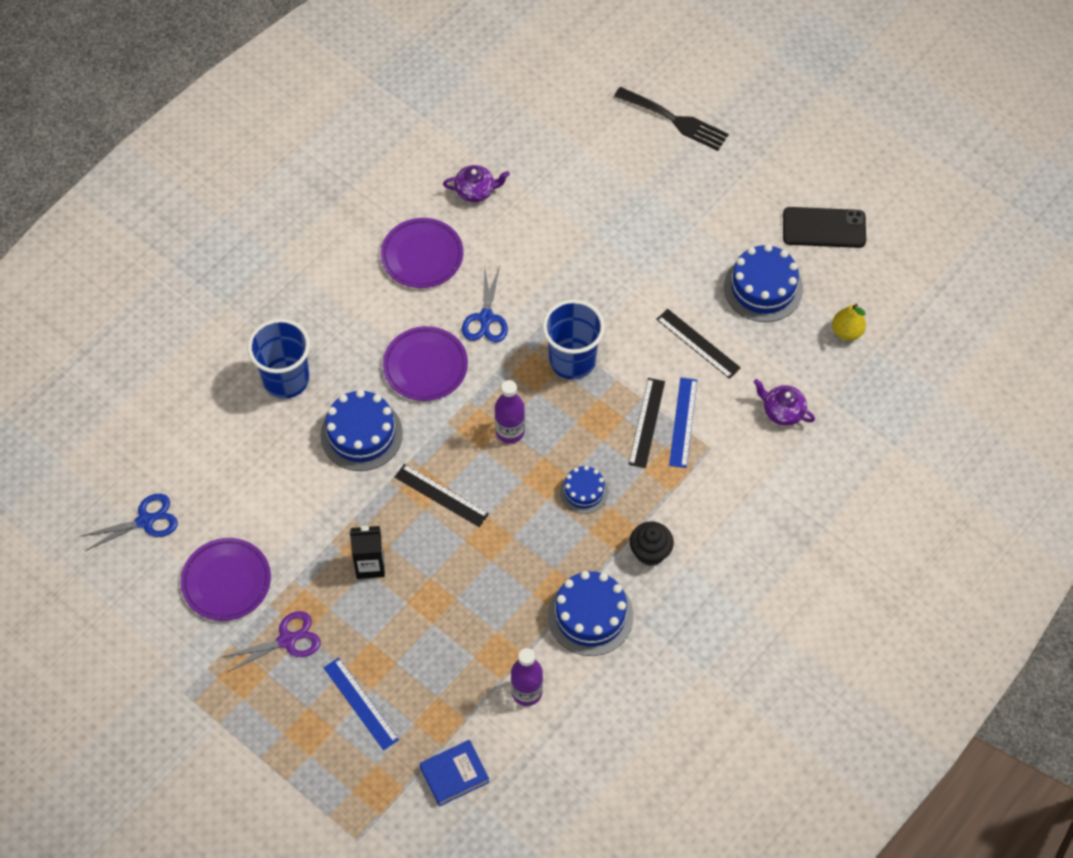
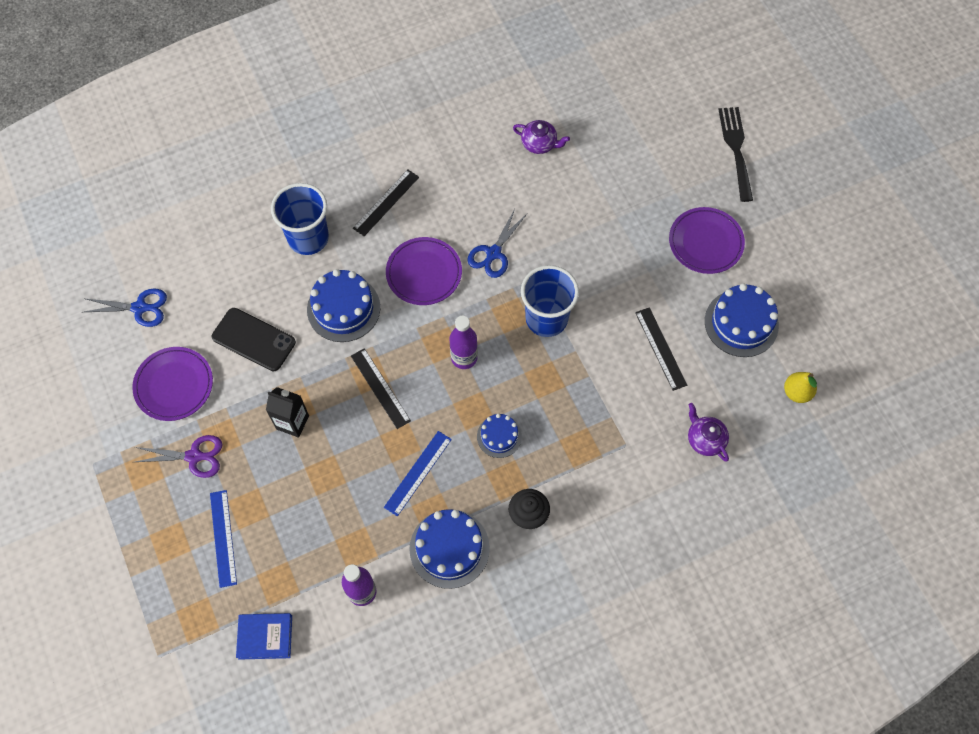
camera: 25 degrees right, 5 degrees up
(422, 256) = (468, 180): purple plate -> purple plate (705, 242)
(646, 422) = (582, 399): black ruler -> black ruler (386, 202)
(675, 120) = (736, 149): black fork -> black fork turned 150 degrees counterclockwise
(683, 422) = (614, 412): blue ruler -> blue ruler (418, 473)
(824, 228) = (820, 292): black phone -> black phone (253, 340)

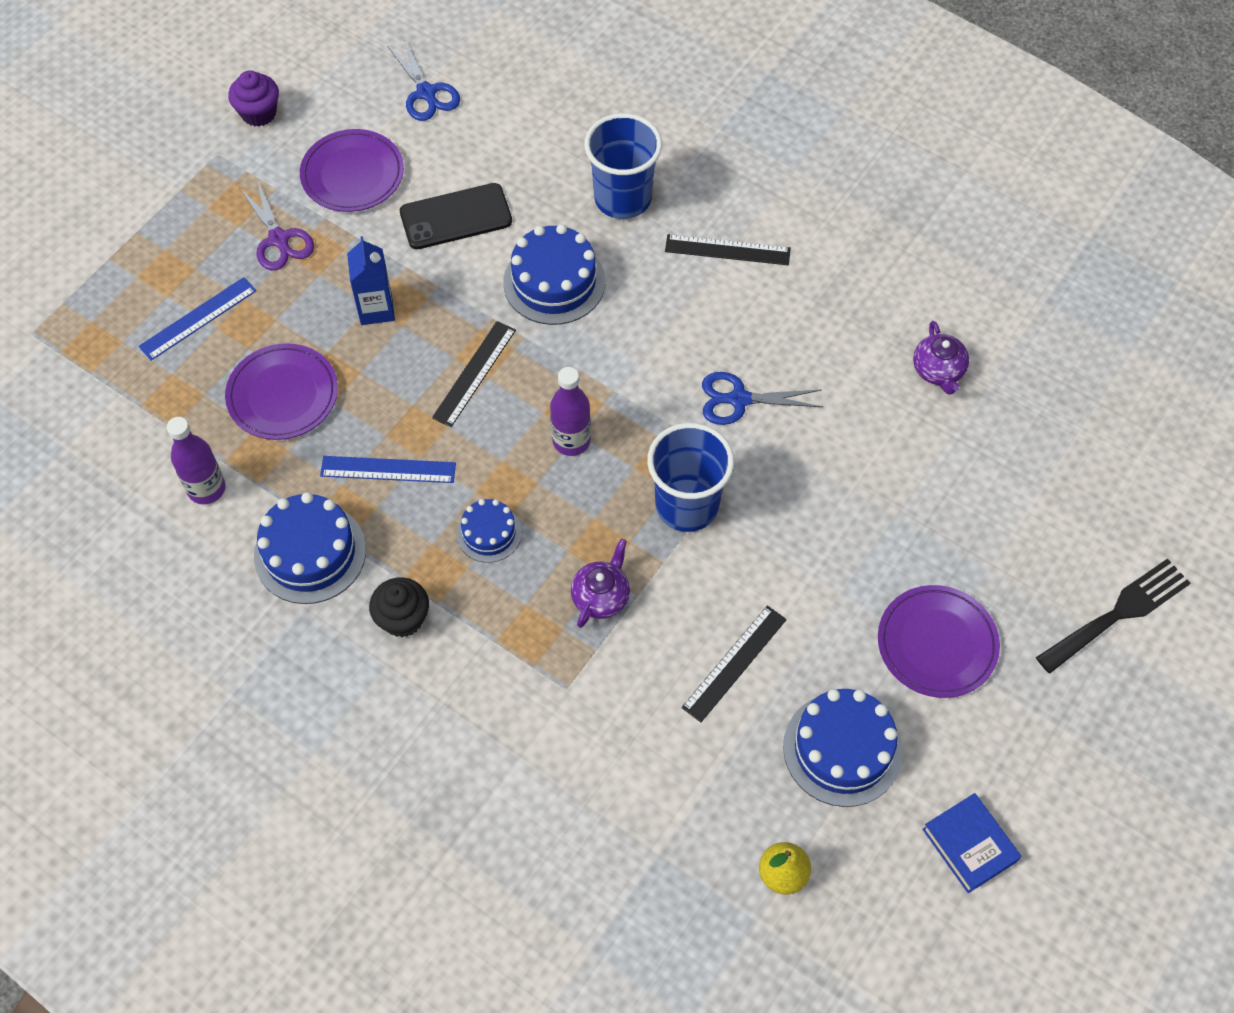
camera: 60 degrees right, 5 degrees down
(77, 420) = (259, 113): none -> purple cupcake
(253, 340) = (456, 217): black phone -> black phone turned 75 degrees clockwise
(265, 637) = (103, 421): blue book -> blue book (969, 845)
(292, 422) = (376, 309): black carton -> blue carton
(424, 273) = (658, 339): purple plate -> purple plate (283, 395)
(705, 439) = (634, 783): purple teapot -> purple teapot (601, 596)

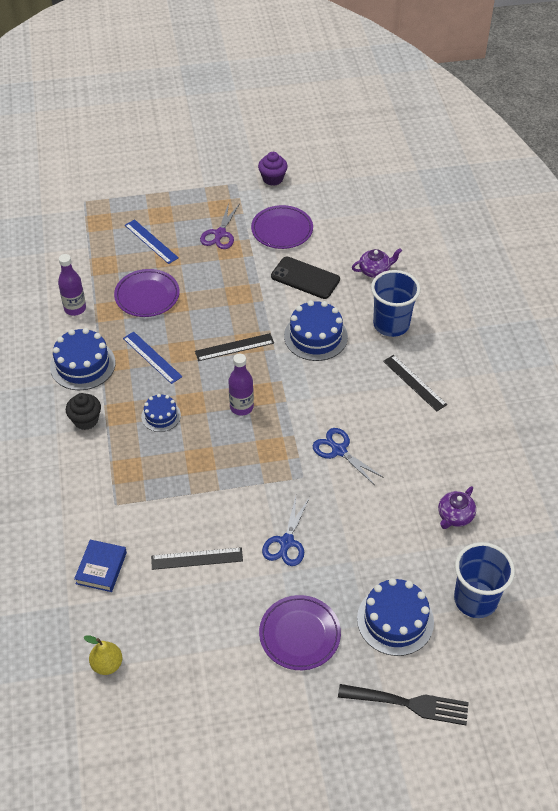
camera: 45 degrees right, 10 degrees down
(198, 318) = (151, 241): blue ruler -> blue ruler turned 45 degrees clockwise
(376, 309) = (225, 290): blue carton -> none
(426, 93) = (355, 218): blue scissors -> blue scissors (286, 542)
(601, 596) = (175, 481): purple teapot -> purple teapot (375, 270)
(687, 505) = (258, 475): blue cup -> blue cup (475, 599)
(842, 749) = (198, 638): blue cake -> blue cake (395, 620)
(969, 845) = (203, 735): blue book -> blue book (101, 568)

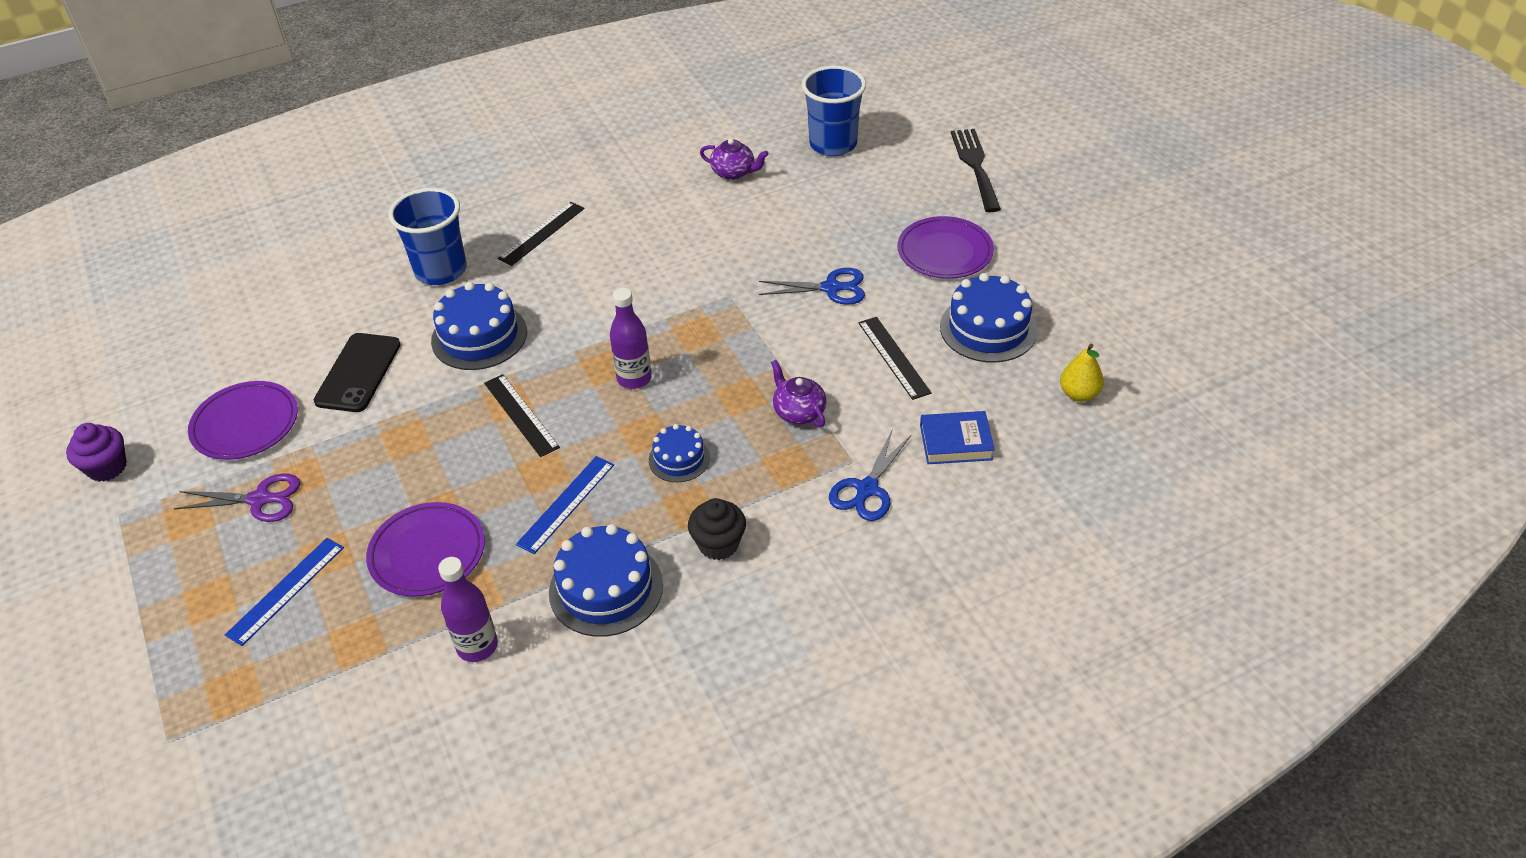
camera: 105 degrees left, 5 degrees down
(339, 450) = (675, 274): blue scissors -> blue scissors (867, 489)
(375, 270) = (333, 305): purple teapot -> purple teapot (798, 412)
(395, 620) = (887, 190): blue cake -> blue cake (988, 328)

